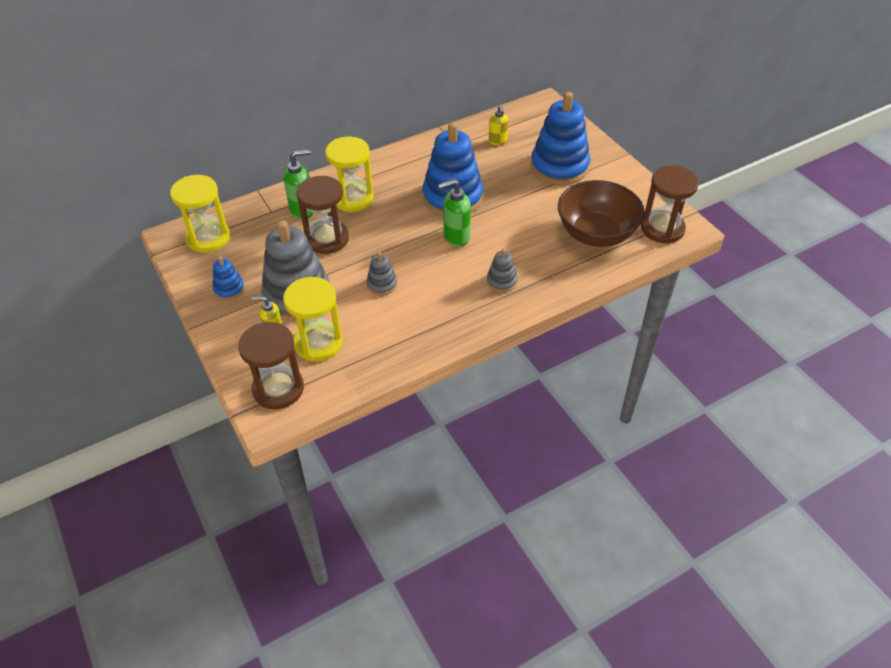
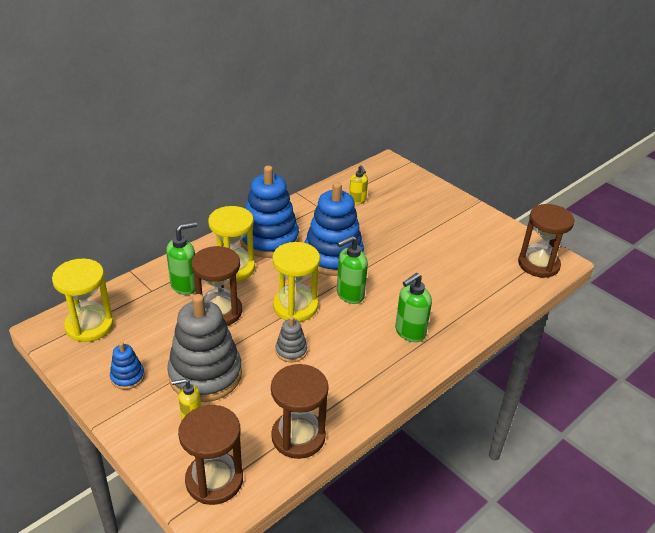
camera: 15 degrees left, 10 degrees down
(318, 343) = (243, 422): yellow hourglass -> yellow hourglass (295, 306)
(363, 363) = (298, 436): none -> brown hourglass
(501, 281) = (409, 332): grey stacking toy -> green soap dispenser
(559, 167) = (423, 218): blue stacking toy -> blue stacking toy (269, 240)
(596, 234) = (481, 276): brown bowl -> none

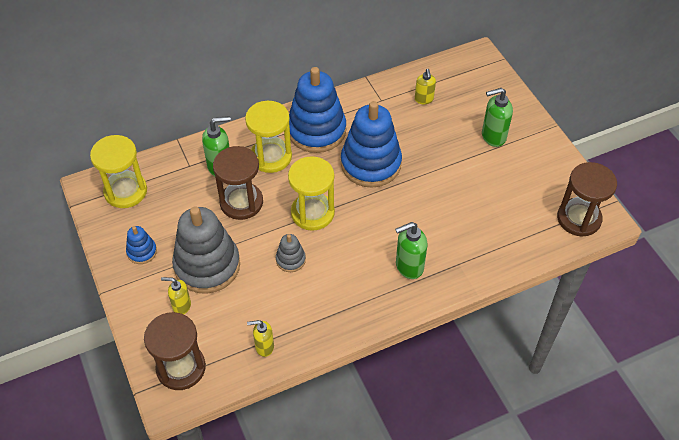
camera: 20 degrees right, 15 degrees up
(298, 436) = (264, 347): brown hourglass -> yellow soap dispenser
(350, 295) = (369, 211): green soap dispenser -> green soap dispenser (493, 136)

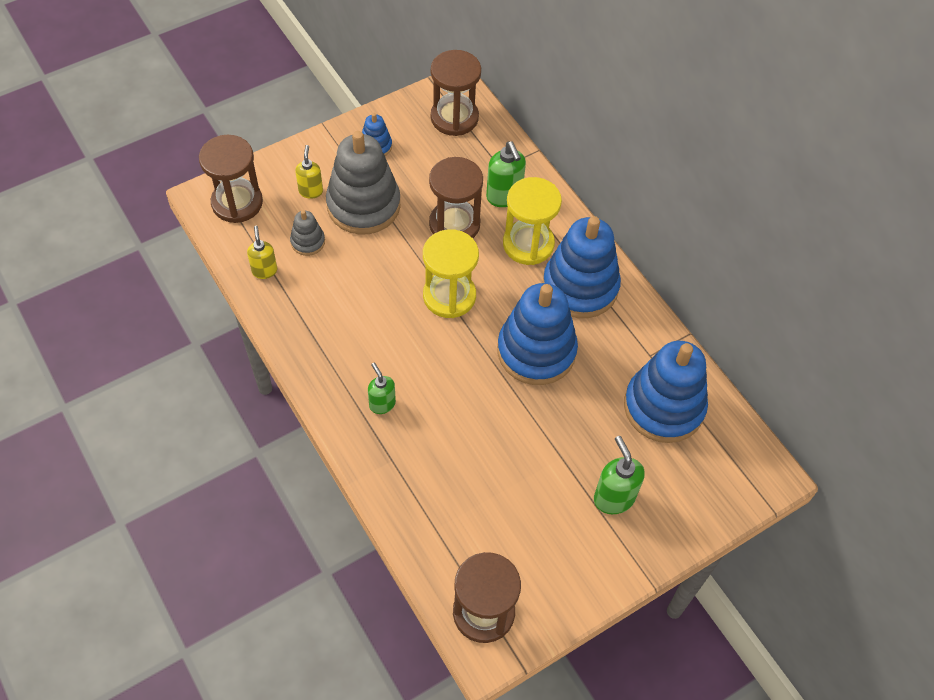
camera: 80 degrees right, 5 degrees up
(125, 191) = (454, 118): yellow hourglass -> brown hourglass
(290, 260) = (379, 281): grey stacking toy -> grey stacking toy (308, 242)
(409, 266) = (382, 404): green soap dispenser -> green soap dispenser, size x0.66
(424, 99) = (663, 407): yellow soap dispenser -> blue stacking toy

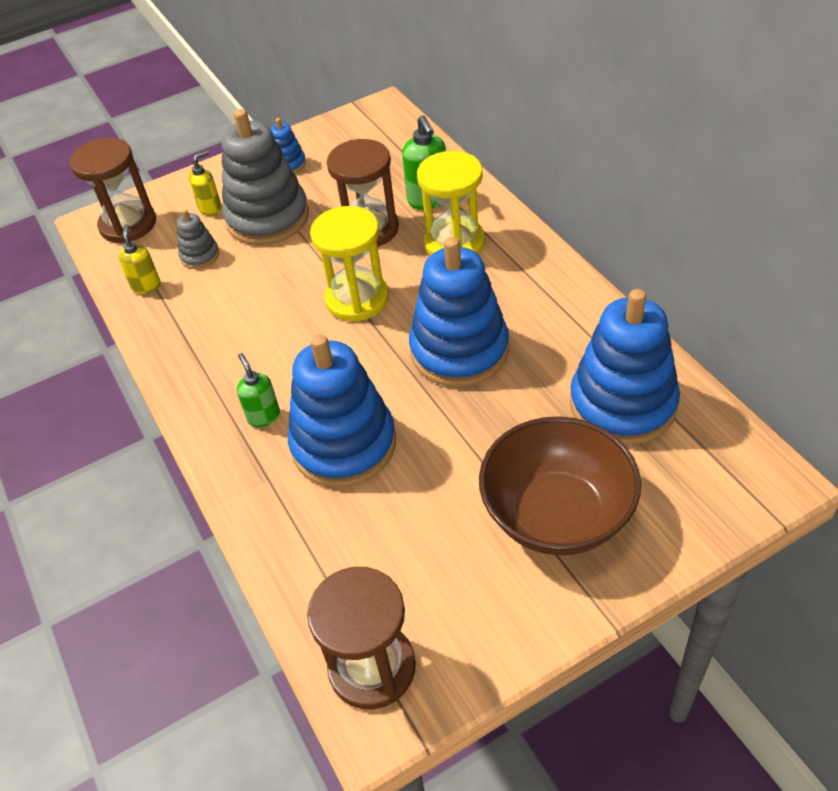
camera: 10 degrees right, 10 degrees down
(311, 191) = (211, 209): yellow soap dispenser -> yellow soap dispenser turned 45 degrees clockwise
(454, 118) = (377, 133): brown hourglass -> none
(580, 287) = (515, 281): blue stacking toy -> blue stacking toy (344, 444)
(613, 498) = (557, 514): green soap dispenser -> brown bowl

